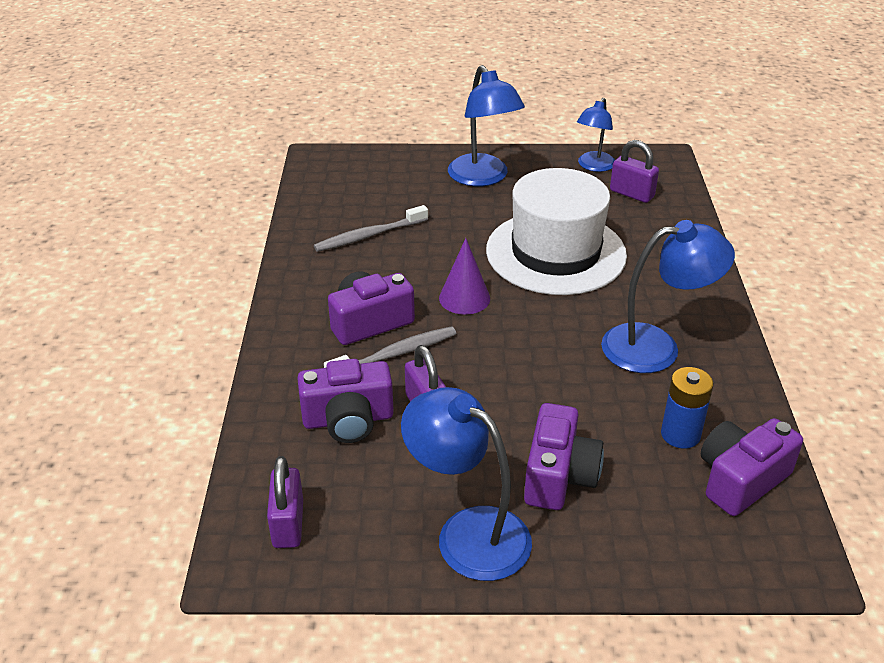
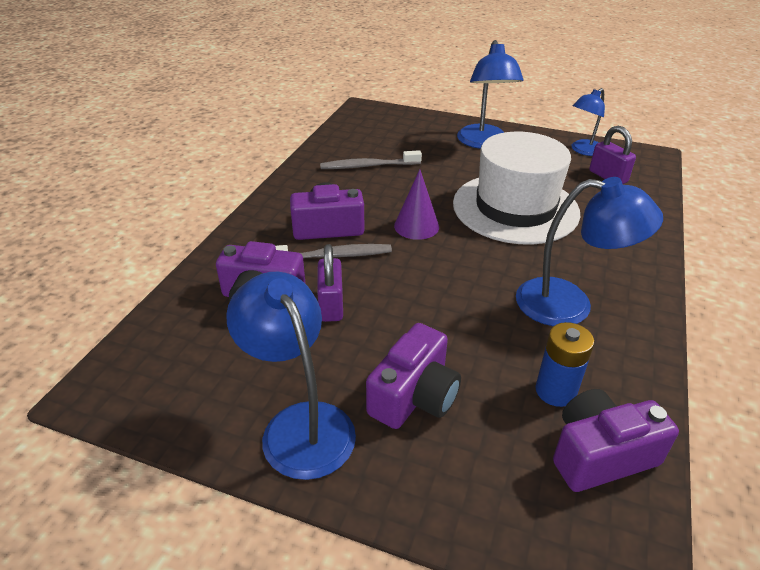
camera: 20 degrees right, 0 degrees up
(288, 524) = (156, 369): purple padlock -> none

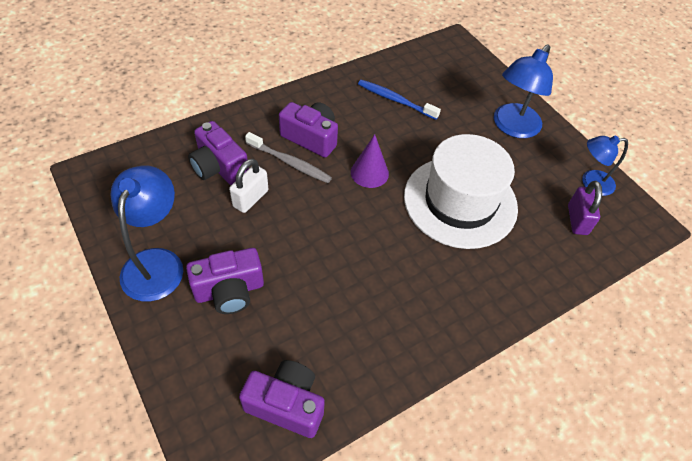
camera: 35 degrees right, 15 degrees up
(331, 305) = (250, 198): purple padlock -> white padlock
(368, 166) = (395, 100): grey toothbrush -> blue toothbrush
(555, 391) = (311, 349): blue battery -> none
(569, 304) = (398, 301): blue lamp -> none

